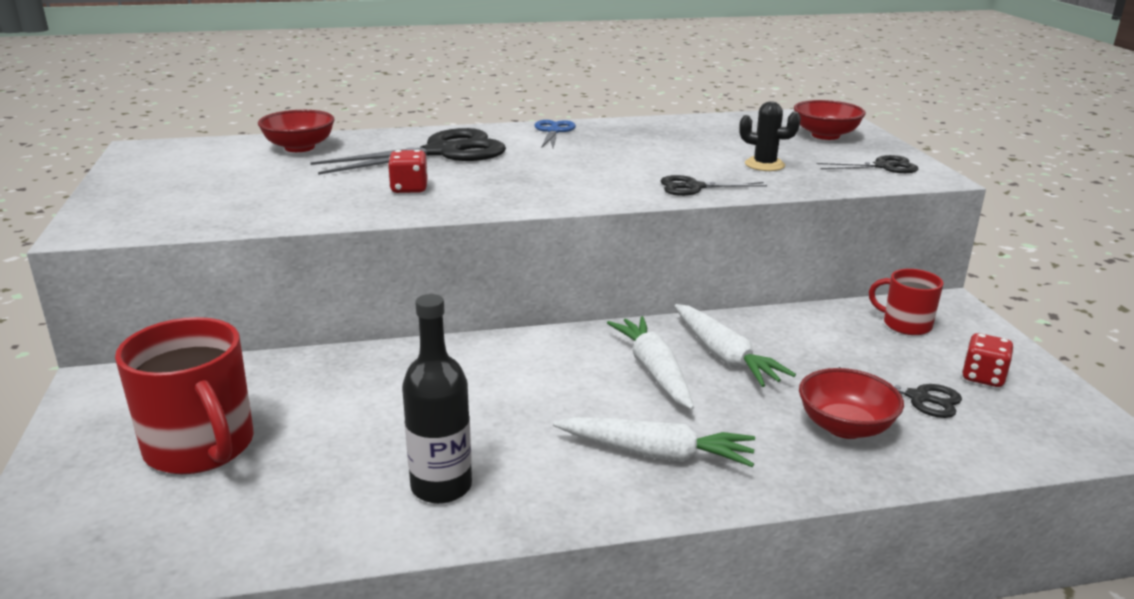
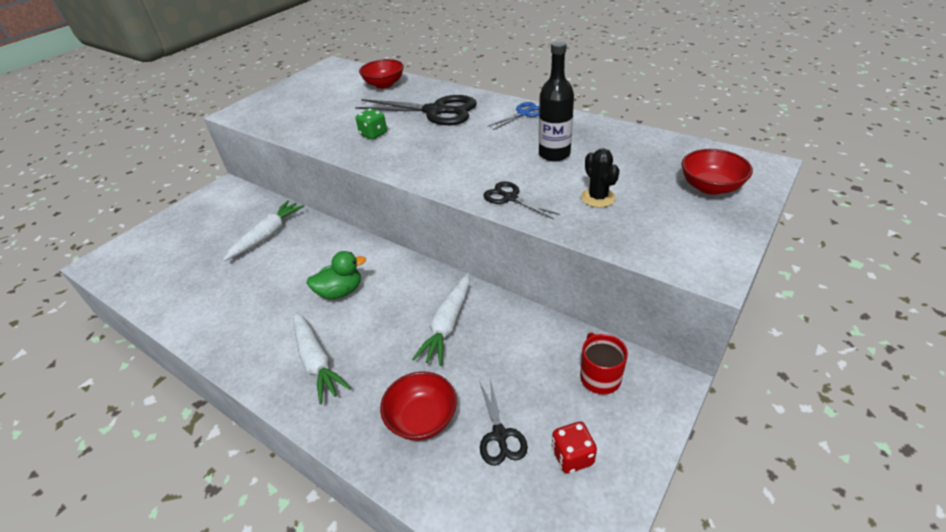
camera: 50 degrees right, 15 degrees up
(201, 447) = (203, 238): red mug -> none
(409, 189) = (373, 134): red dice -> green dice
(441, 486) = (228, 314): black bottle -> black bottle (554, 154)
(554, 391) = (340, 291): none -> green duck
(654, 371) = (399, 310): white carrot -> white carrot (267, 235)
(883, 166) = (690, 240): black scissors -> none

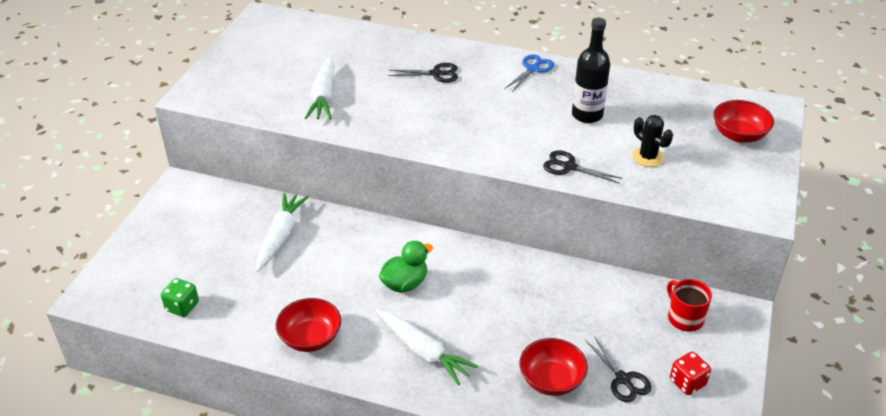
camera: 20 degrees left, 0 degrees up
(373, 134) = (385, 109): green dice -> green dice (182, 307)
(384, 84) = (352, 41): red bowl -> red bowl (310, 338)
(435, 111) = (436, 74): black scissors -> black scissors, size x0.51
(448, 324) = (531, 296): white carrot -> white carrot (324, 96)

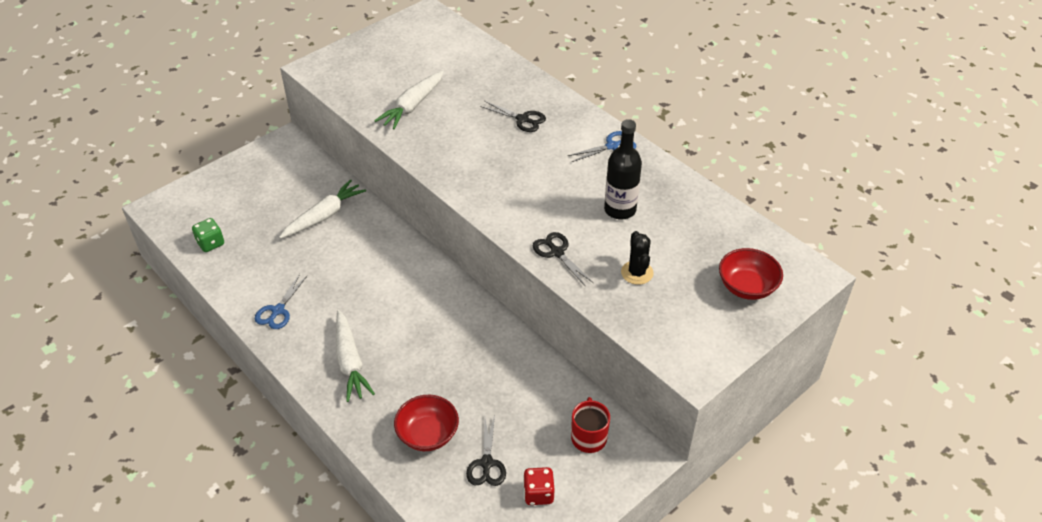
camera: 30 degrees right, 5 degrees up
(310, 338) = (278, 311): red bowl -> blue scissors
(405, 283) = (384, 298): green duck -> none

